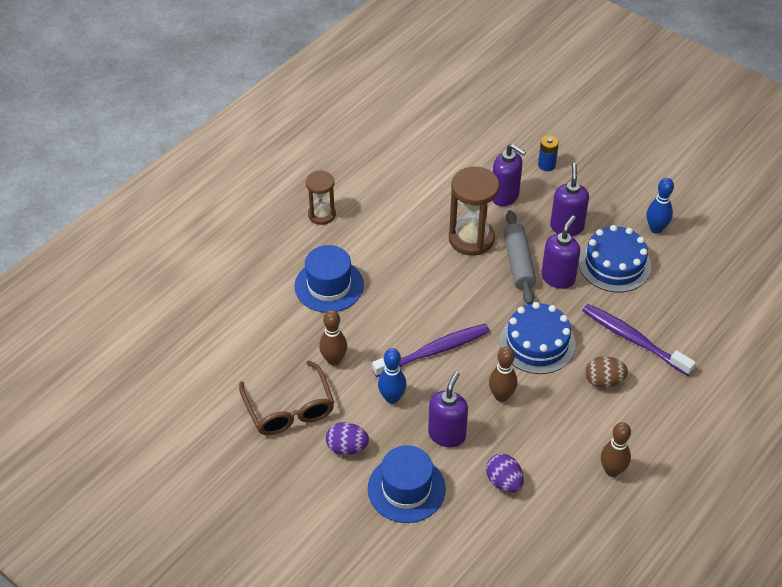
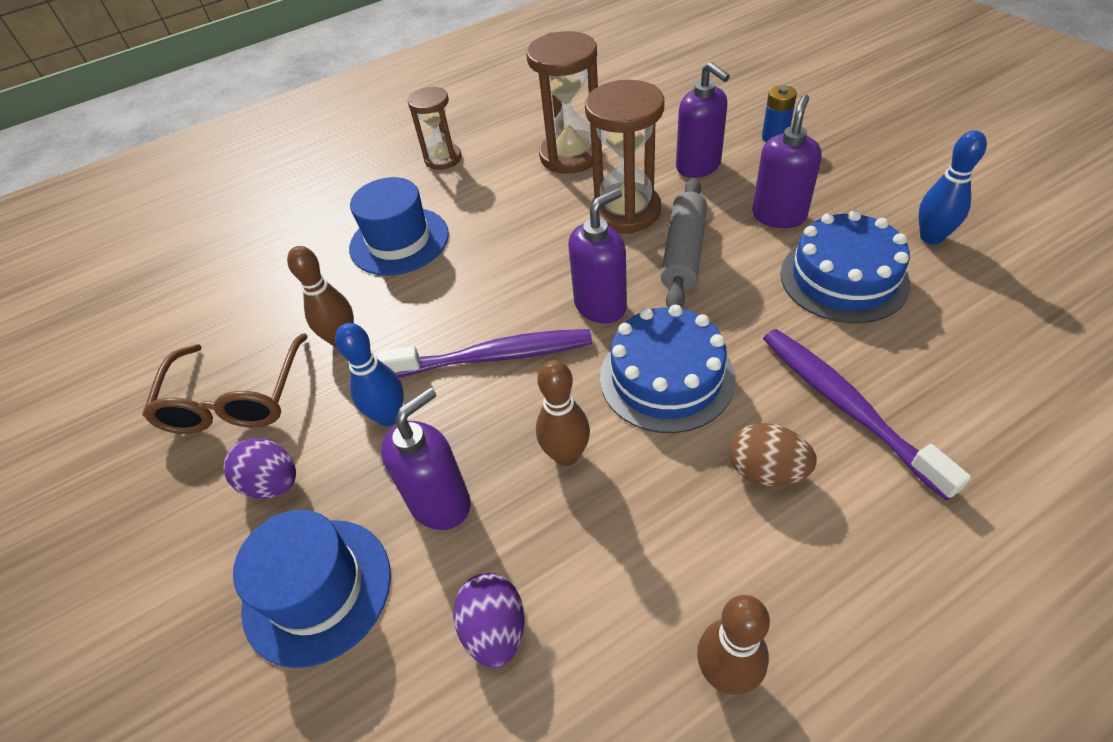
camera: 25 degrees right, 0 degrees up
(414, 199) = (570, 155): none -> brown hourglass
(558, 278) = (739, 283): purple soap dispenser -> purple soap dispenser (600, 306)

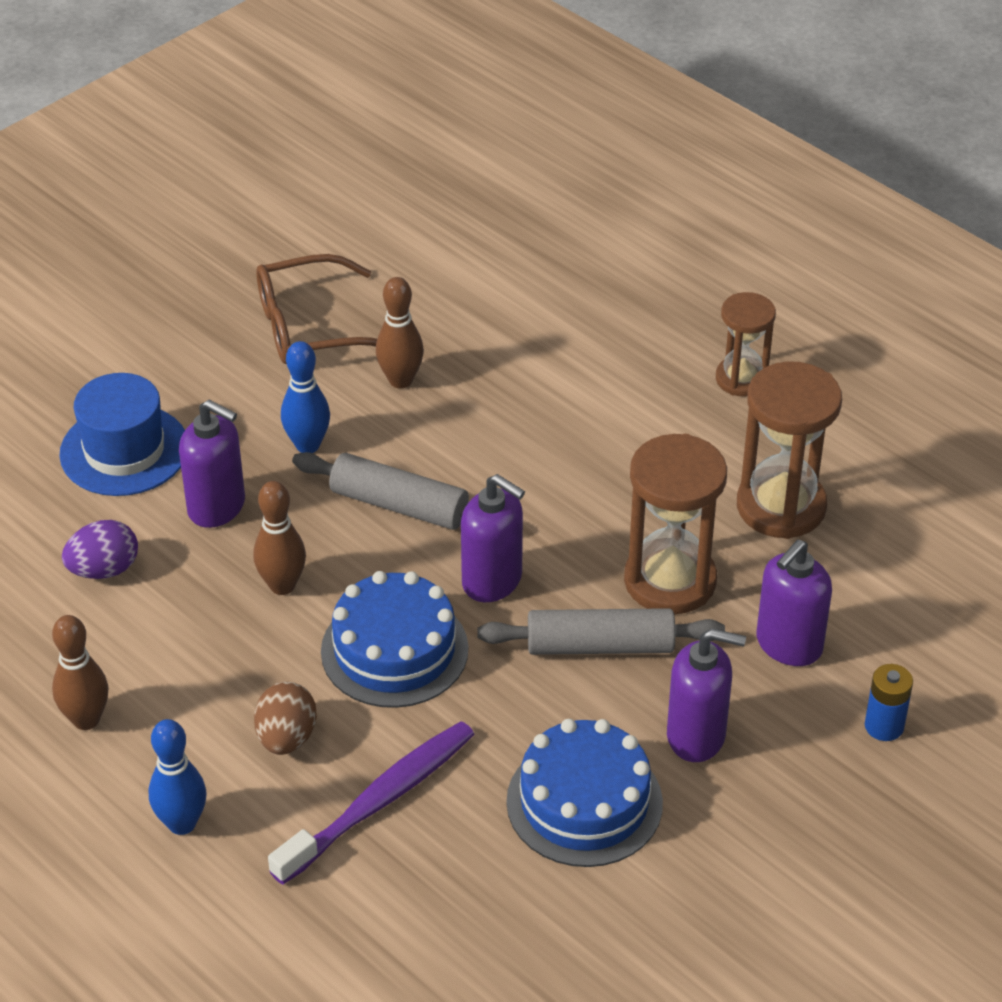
camera: 70 degrees right, 5 degrees down
(273, 483) = (220, 388): purple egg -> none
(399, 241) = (567, 381): blue hat -> none
(493, 356) = (399, 505): purple toothbrush -> grey rolling pin
(931, 237) = (684, 895): blue bowling pin -> blue bowling pin (182, 823)

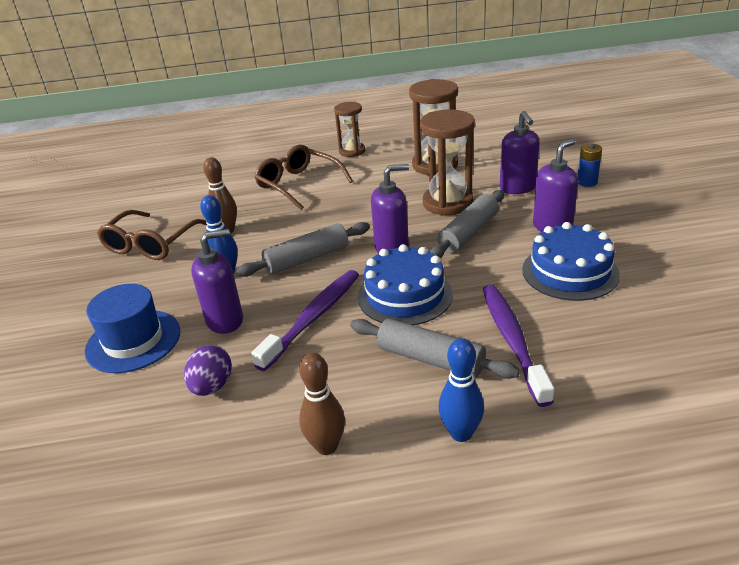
camera: 50 degrees left, 10 degrees down
(282, 585) = (313, 318): brown bowling pin -> purple toothbrush
(286, 738) = (430, 359): brown egg -> grey rolling pin
(583, 378) = (298, 184): none -> brown glasses

